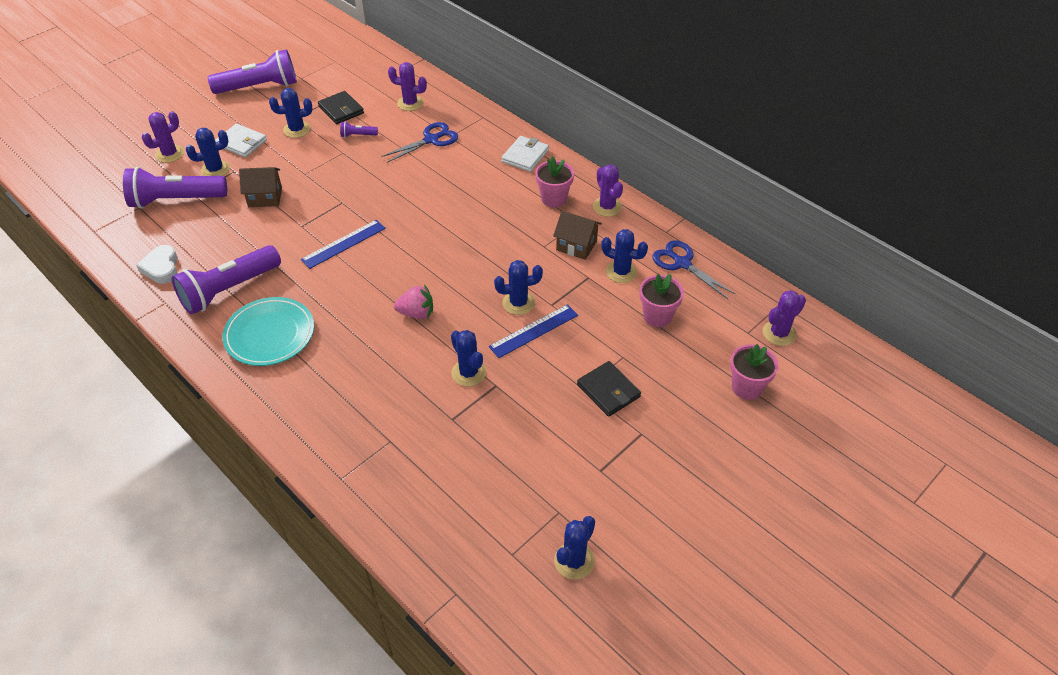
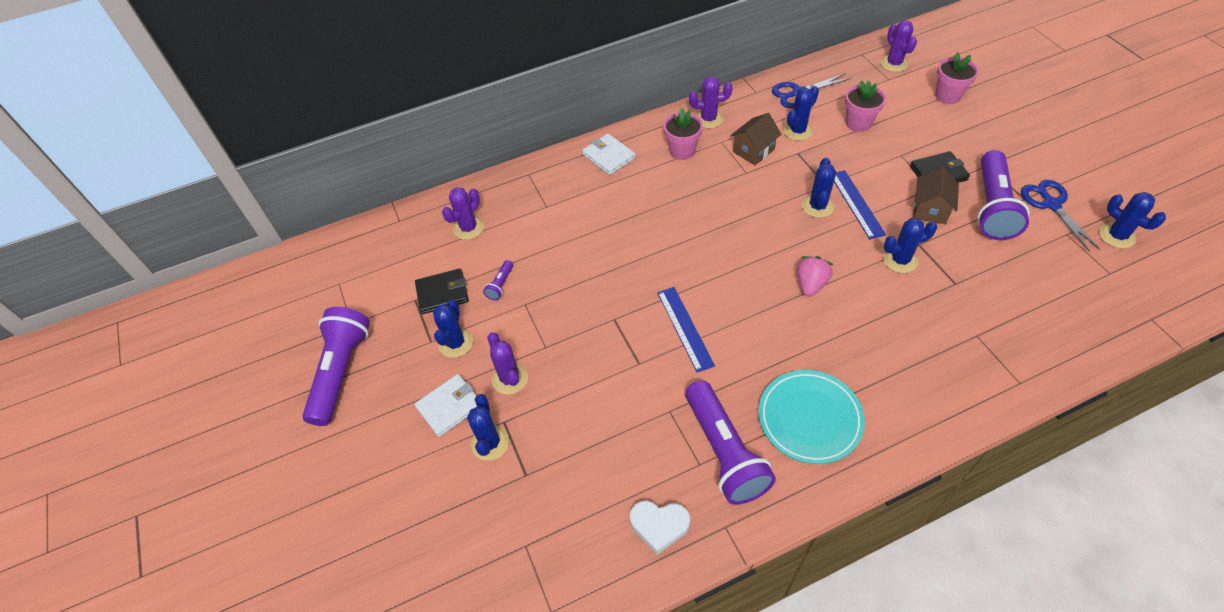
camera: 65 degrees left, 5 degrees up
(170, 154) = (427, 496): purple cactus -> purple cactus (510, 379)
(176, 200) = (531, 497): purple flashlight -> purple flashlight (992, 207)
(265, 197) = (571, 393): brown house -> brown house (930, 209)
(431, 140) = (544, 222): blue scissors -> blue scissors (1051, 204)

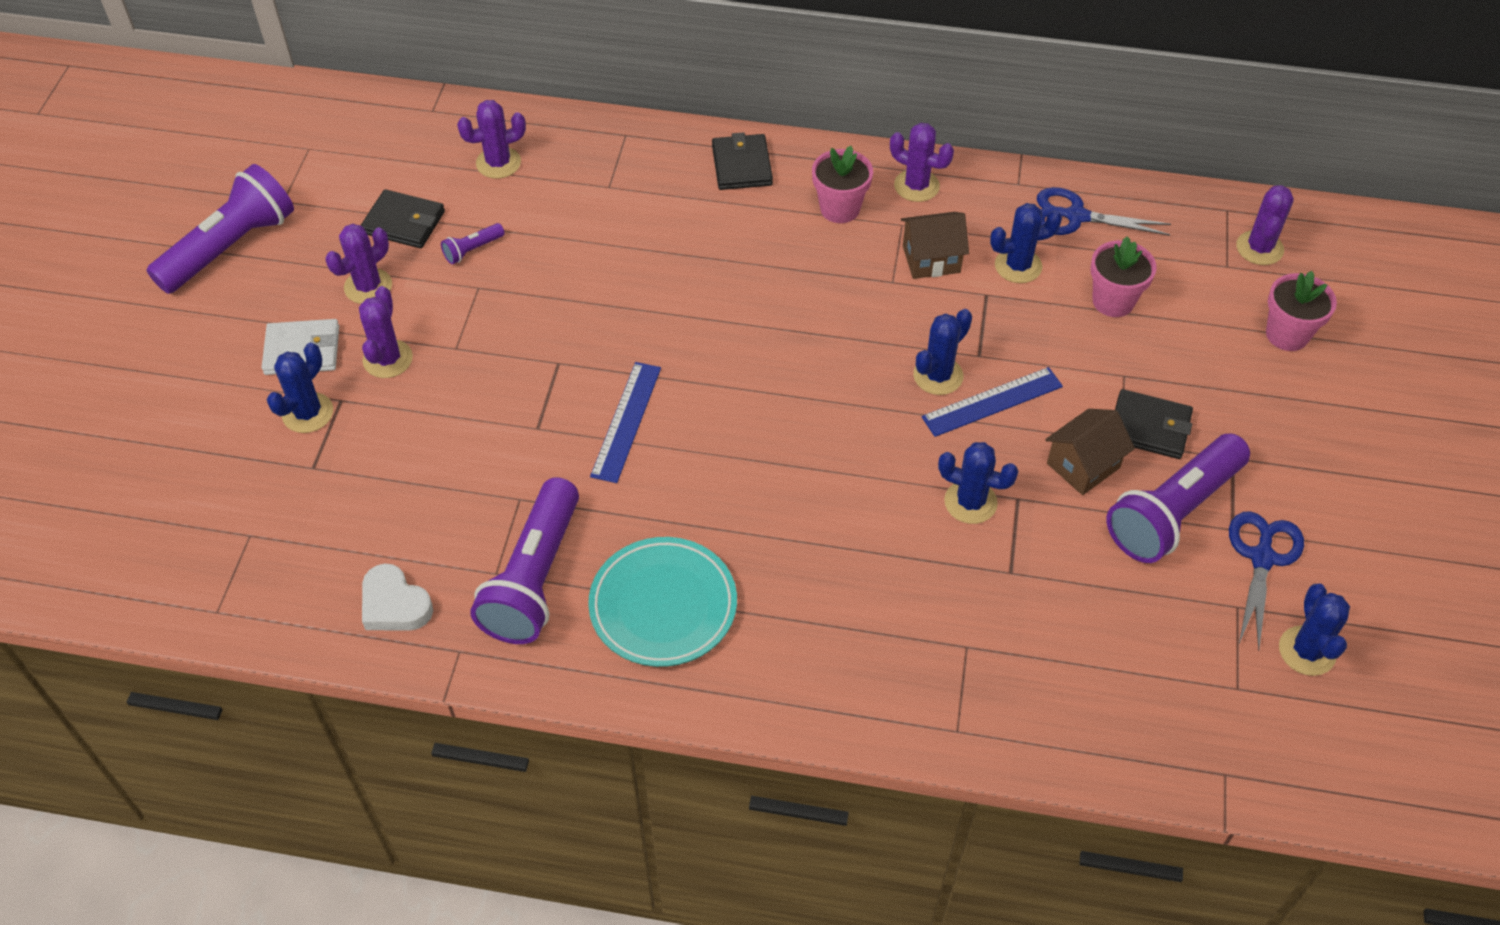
camera: 30 degrees right, 0 degrees up
(456, 343) = (368, 286): blue cactus -> purple cactus
(609, 156) = (742, 165): white wallet -> black wallet
(810, 284) = (826, 462): pink strawberry -> none
(856, 204) = (992, 402): blue ruler -> blue ruler turned 45 degrees clockwise

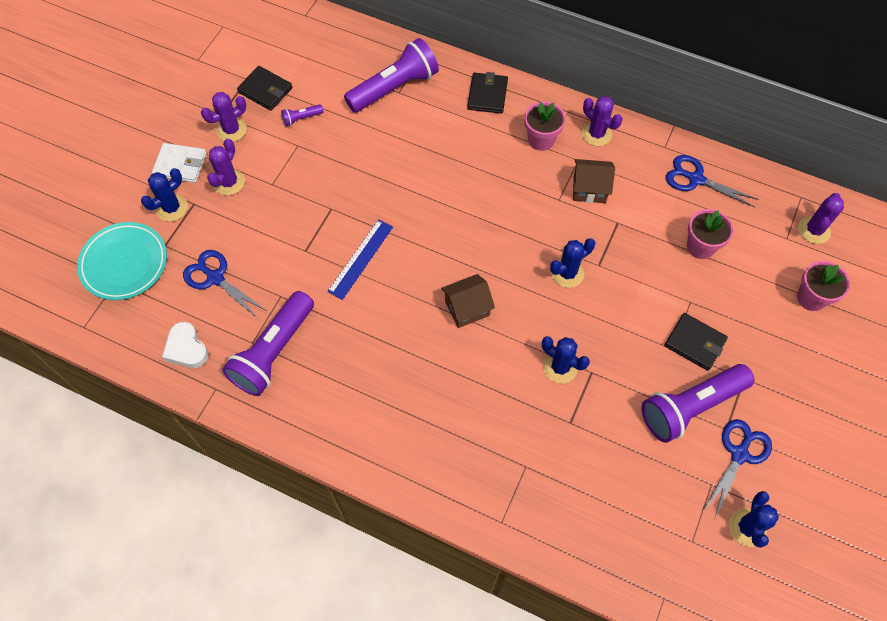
camera: 15 degrees right, 10 degrees up
(231, 247) = (158, 84): purple flashlight -> purple flashlight (394, 88)
(409, 496) = (215, 278): none -> blue scissors
(498, 163) = (335, 61): purple cactus -> none
(663, 605) = (345, 390): turquoise plate -> turquoise plate (124, 263)
(992, 402) = (596, 300): blue ruler -> none
(1018, 266) = (645, 207): blue cactus -> none
(1083, 465) = (642, 359): brown house -> brown house (467, 308)

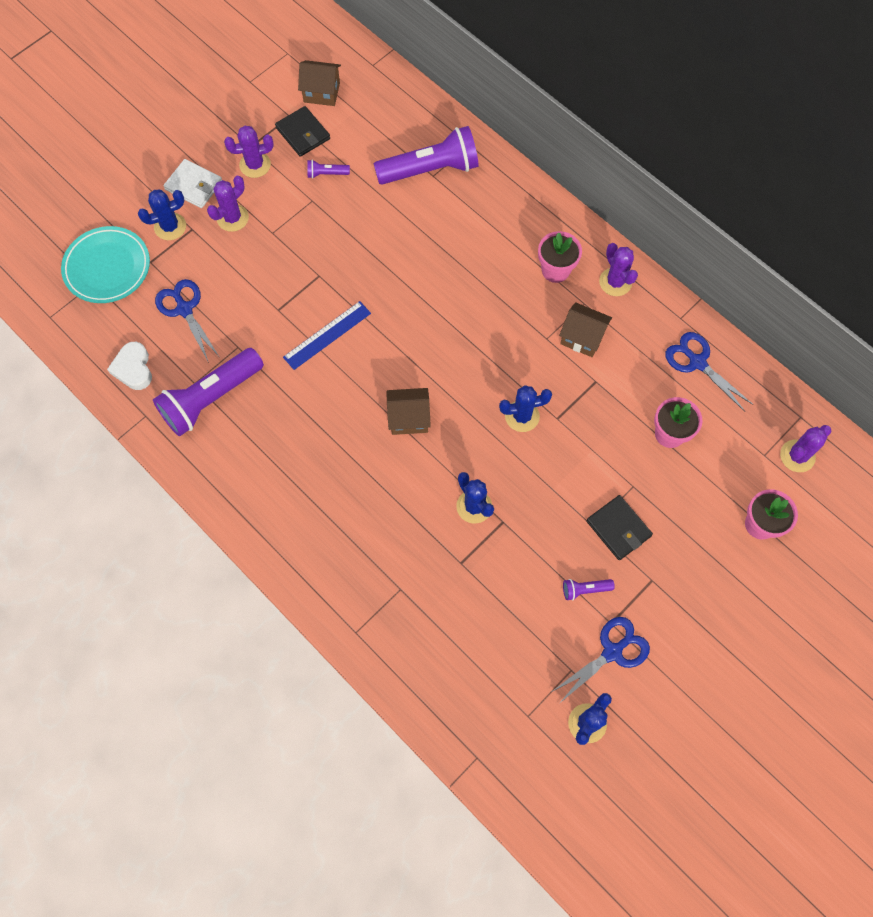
camera: 20 degrees right, 5 degrees up
(268, 51) = (322, 92): none -> brown house
(487, 95) = (521, 206): black wallet -> none
(690, 407) = (585, 590): purple flashlight -> purple flashlight, size x0.42

